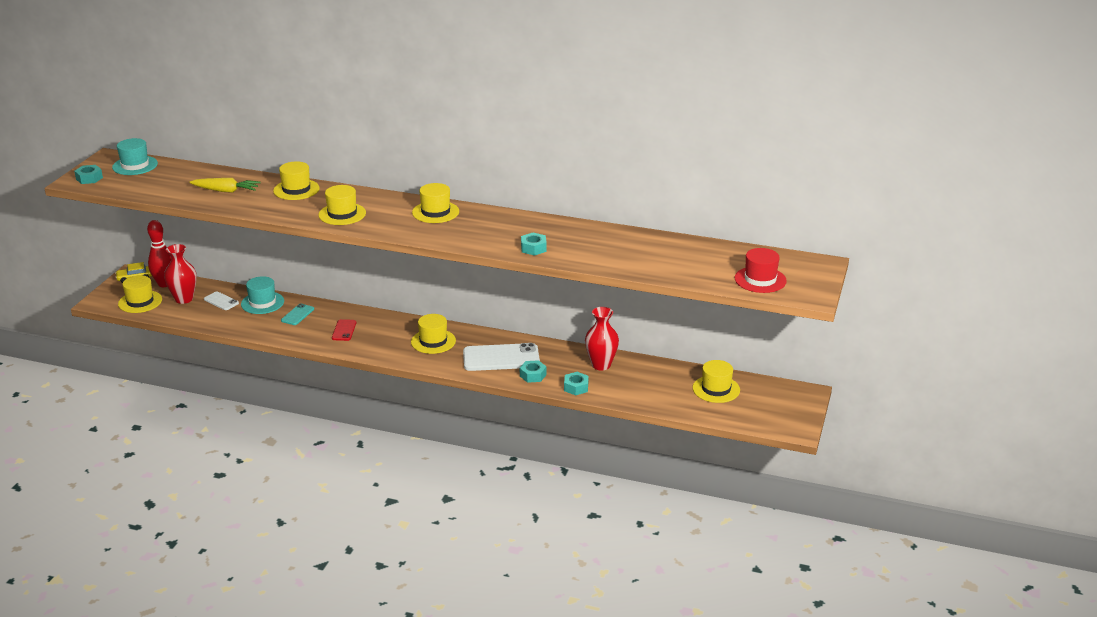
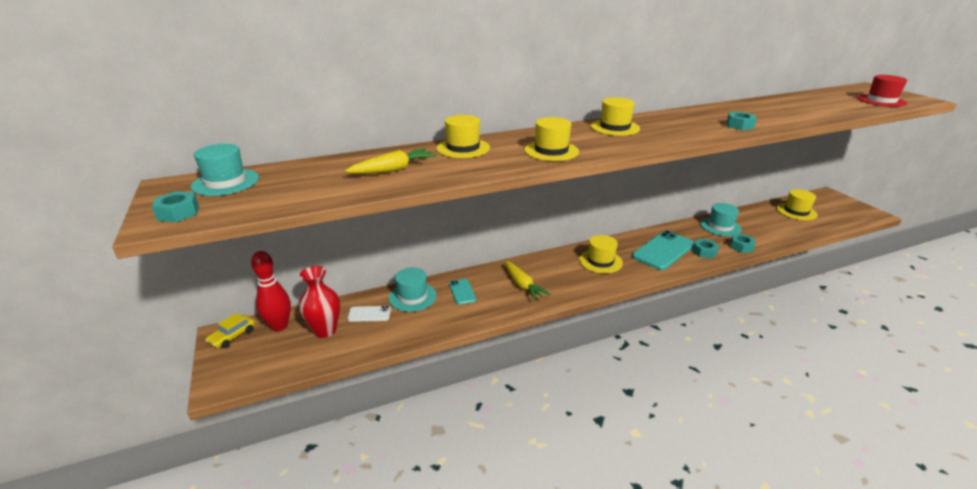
camera: 40 degrees left, 0 degrees up
(140, 302) = (276, 358): yellow hat -> none
(344, 330) = (523, 285): red phone -> yellow carrot
(501, 358) = (663, 251): white phone -> turquoise phone
(601, 365) = (720, 226): red vase -> turquoise hat

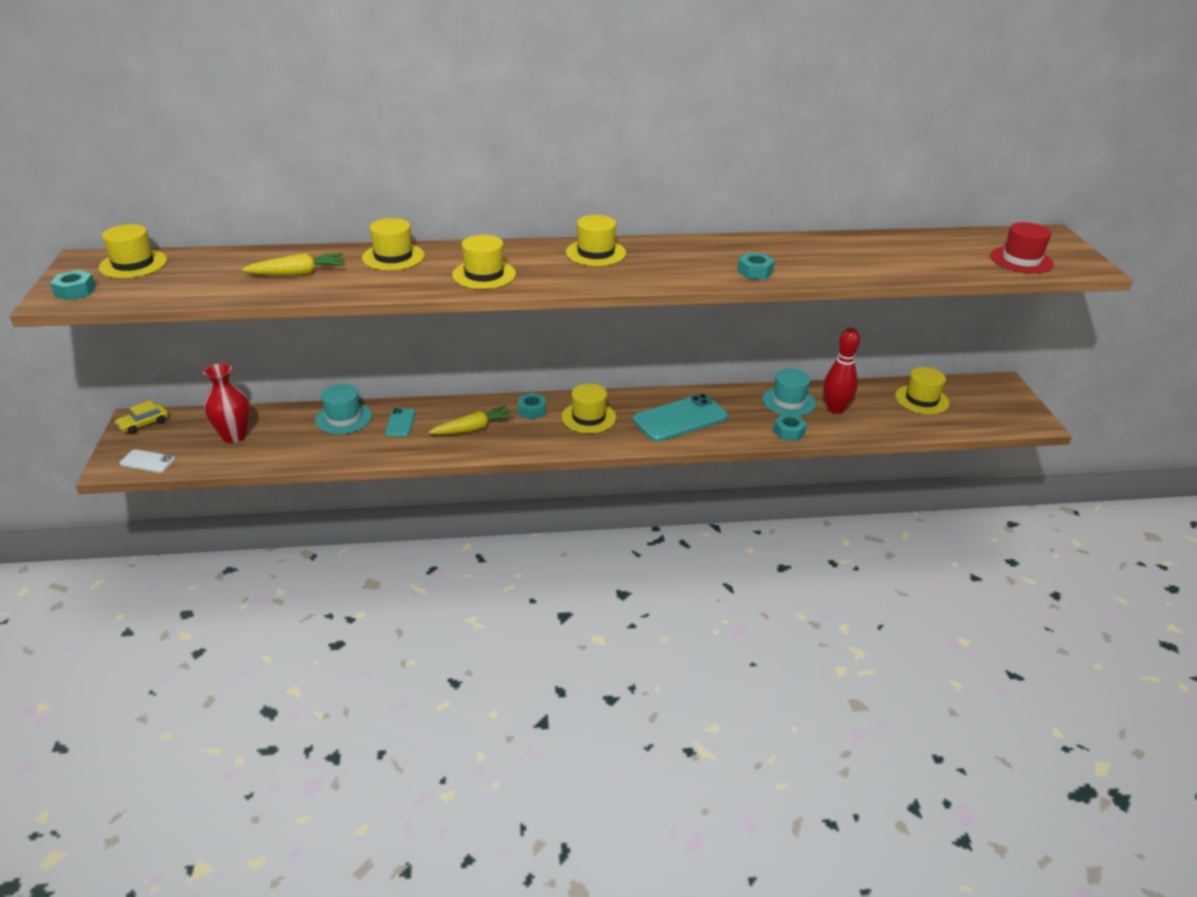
camera: 15 degrees right, 5 degrees up
(225, 182) = (133, 264): turquoise hat -> yellow hat
(279, 326) = (192, 423): red bowling pin -> red bowling pin (835, 409)
(369, 314) = (287, 428): white phone -> white phone (147, 461)
(523, 285) = (473, 428): yellow carrot -> yellow carrot turned 105 degrees counterclockwise
(704, 252) = (732, 430): turquoise nut -> turquoise nut (532, 411)

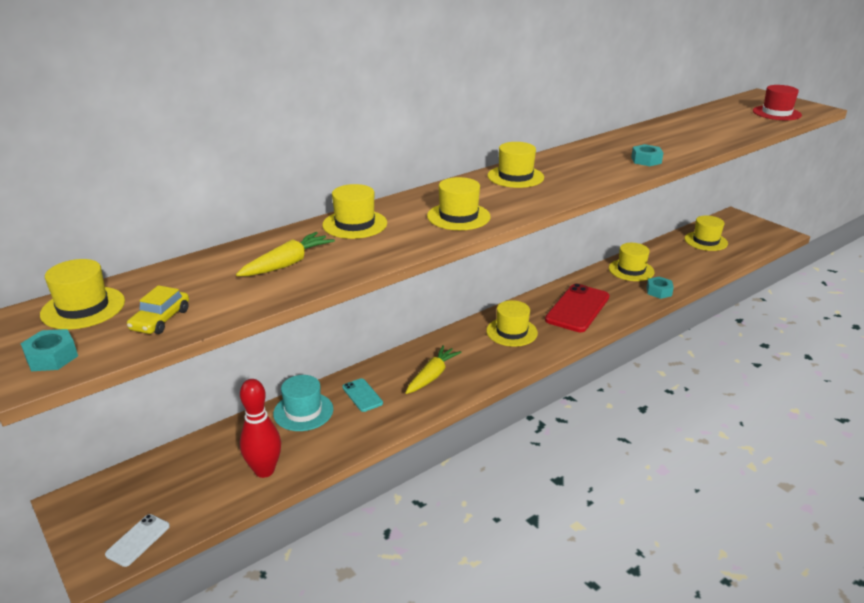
camera: 30 degrees left, 5 degrees down
(144, 424) = (87, 502): yellow car -> yellow car (160, 320)
(147, 461) = (138, 540): white phone -> white phone turned 45 degrees counterclockwise
(234, 436) = (209, 472): red vase -> none
(532, 411) = (461, 343): turquoise nut -> none
(680, 419) = (577, 308): turquoise phone -> red phone
(789, 401) = (631, 270): turquoise hat -> yellow hat
(835, 409) = (666, 265): red bowling pin -> red bowling pin (264, 470)

